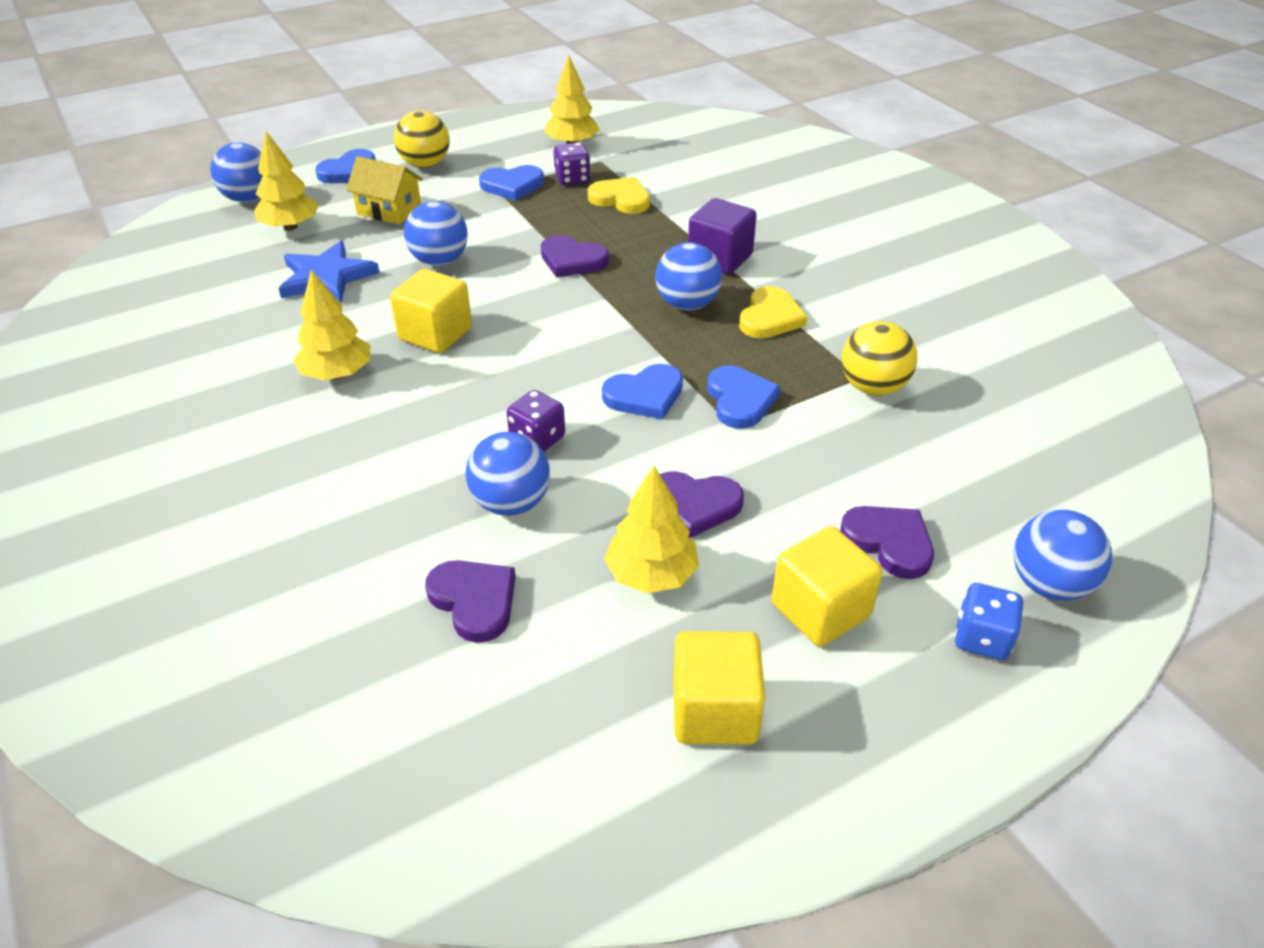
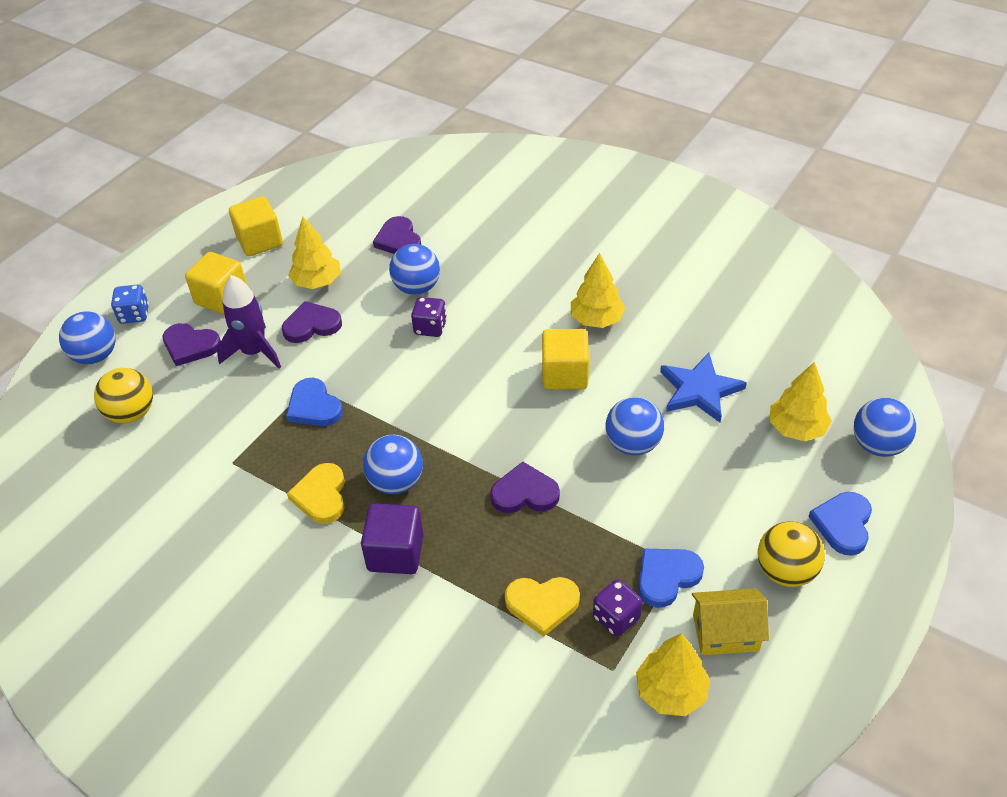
camera: 155 degrees right, 5 degrees up
(389, 210) = (741, 486): yellow house -> yellow house (725, 632)
(474, 601) = (399, 240): purple heart -> purple heart turned 45 degrees clockwise
(645, 395) = (381, 384): blue heart -> none
(793, 496) = (254, 352): none -> purple rocket
(873, 387) = (220, 456): yellow ball -> yellow ball (132, 413)

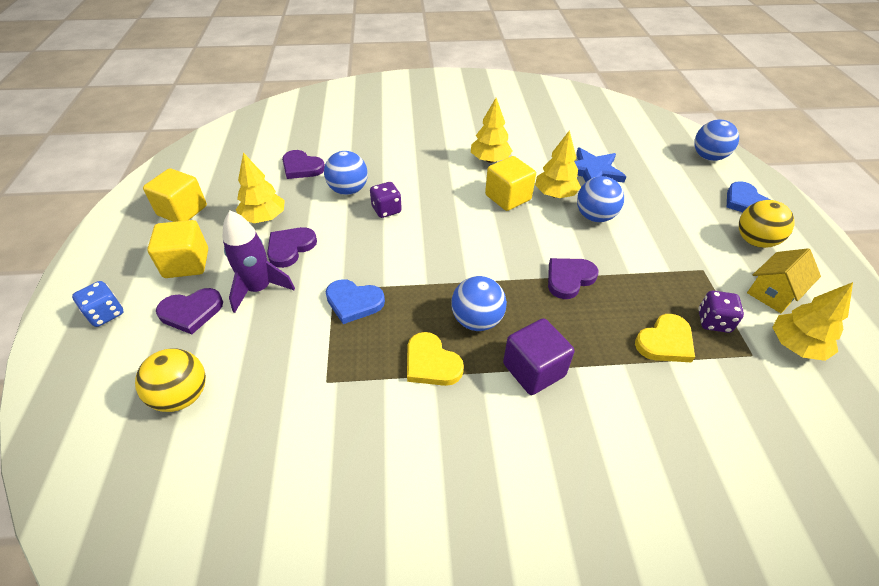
camera: 40 degrees left, 0 degrees up
(96, 356) = (93, 367): blue ball -> none
(667, 577) = (707, 280): blue heart -> none
(796, 428) = (663, 167): yellow tree -> yellow tree (555, 194)

